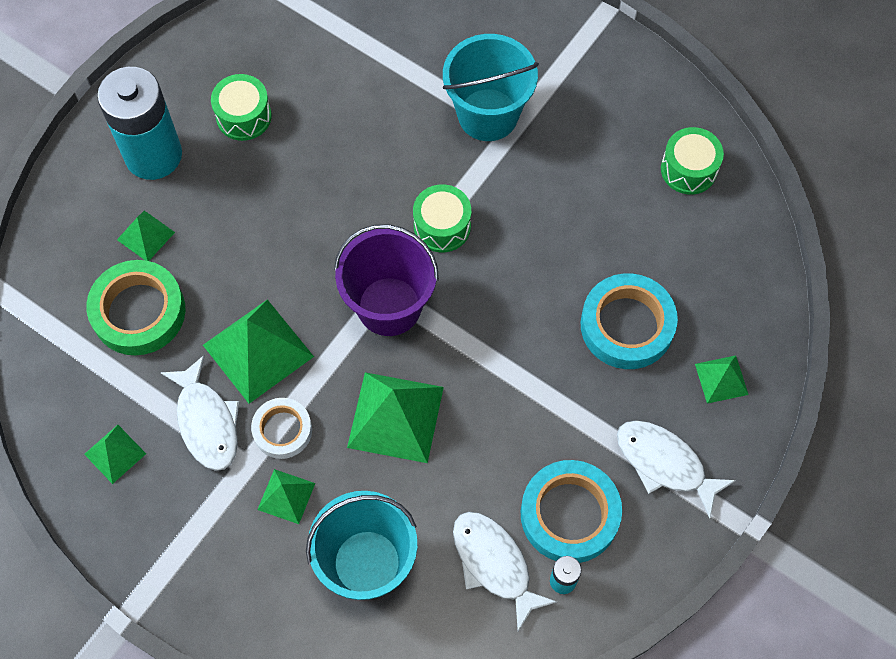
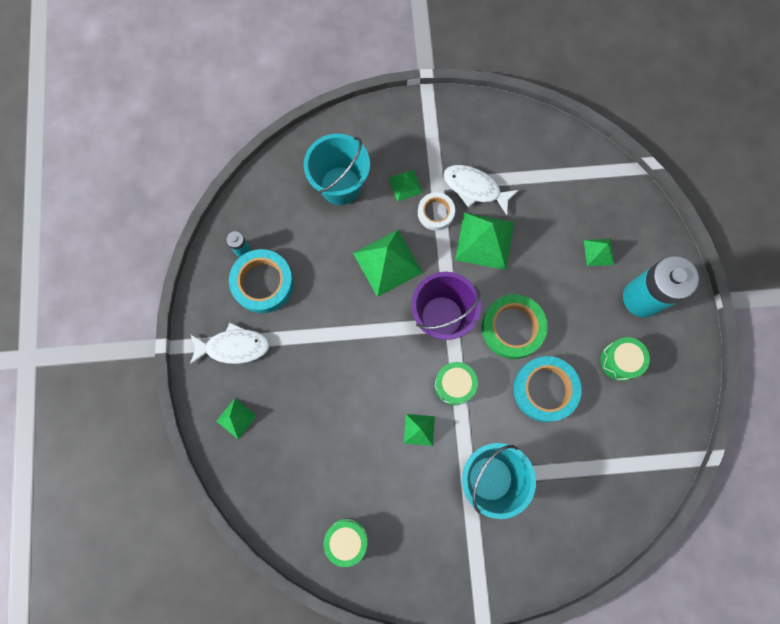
camera: 140 degrees right, 10 degrees up
(115, 453) = (502, 141): green pyramid -> green pyramid (419, 429)
(138, 312) = (561, 212): green tape -> green tape (512, 328)
(494, 564) = (281, 231): white fish -> none
(627, 325) = (309, 408): turquoise tape -> turquoise tape (545, 390)

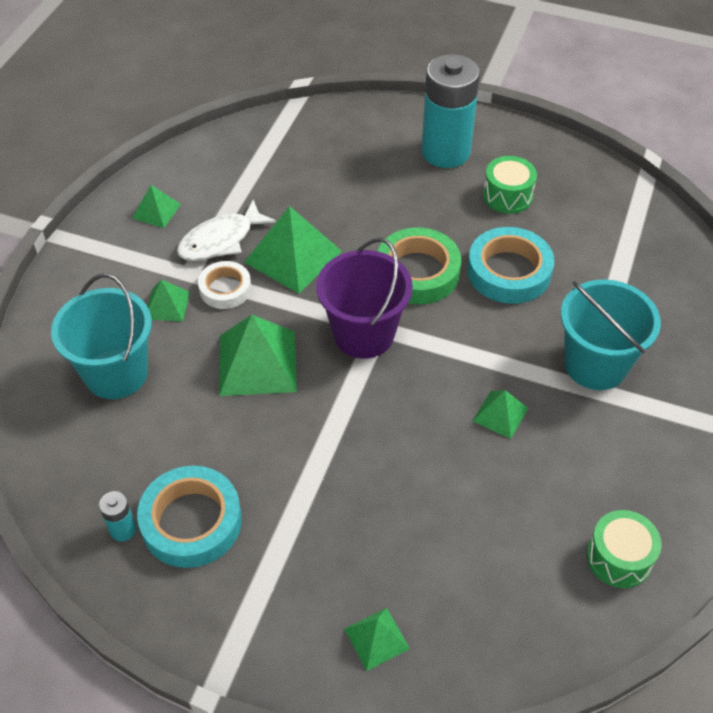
camera: 65 degrees left, 25 degrees down
(234, 346) = (264, 599): white fish -> none
(454, 385) = (459, 355): green drum -> none
(599, 252) = (372, 165): green pyramid -> green pyramid (156, 211)

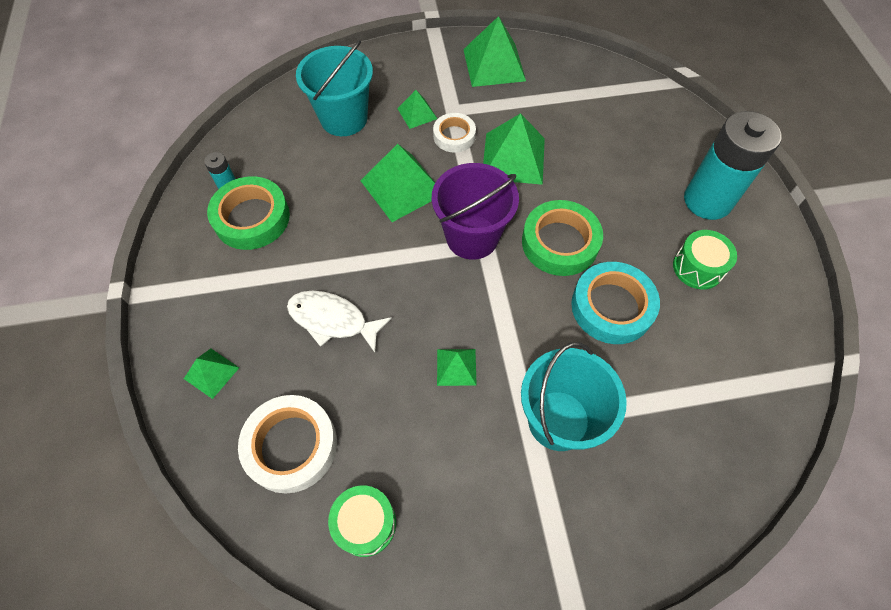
camera: 60 degrees right, 10 degrees up
(156, 211) = (494, 65): green pyramid -> green pyramid, size x1.87
(191, 521) = (252, 218): turquoise tape -> green tape
(221, 240) = (495, 111): white fish -> white fish (332, 320)
(507, 591) = (291, 446): none -> white tape

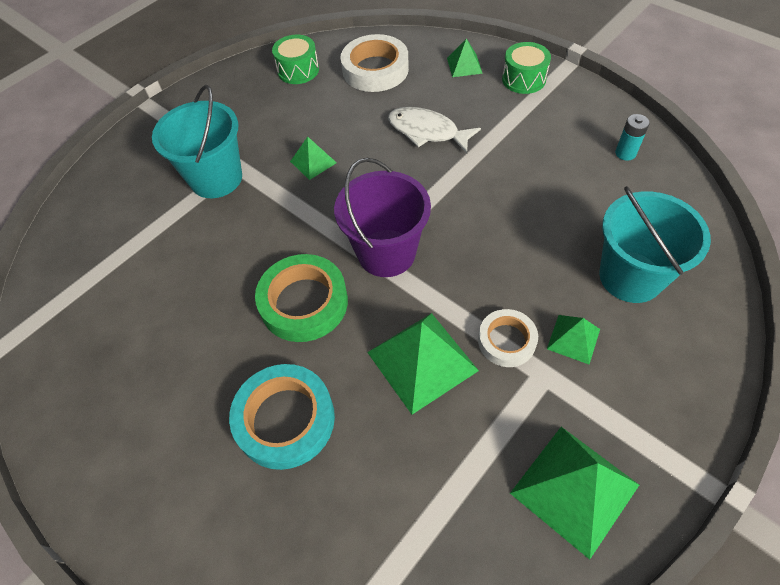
camera: 145 degrees right, 5 degrees down
(252, 218) = (572, 147): green tape -> none
(332, 320) = (427, 132): white fish -> white fish turned 135 degrees counterclockwise
(402, 187) = (492, 252): green pyramid -> none
(612, 307) = (220, 278): turquoise tape -> turquoise tape (285, 419)
(698, 267) = (153, 371): green drum -> green drum (524, 79)
(707, 201) = (171, 467): turquoise battery -> none

